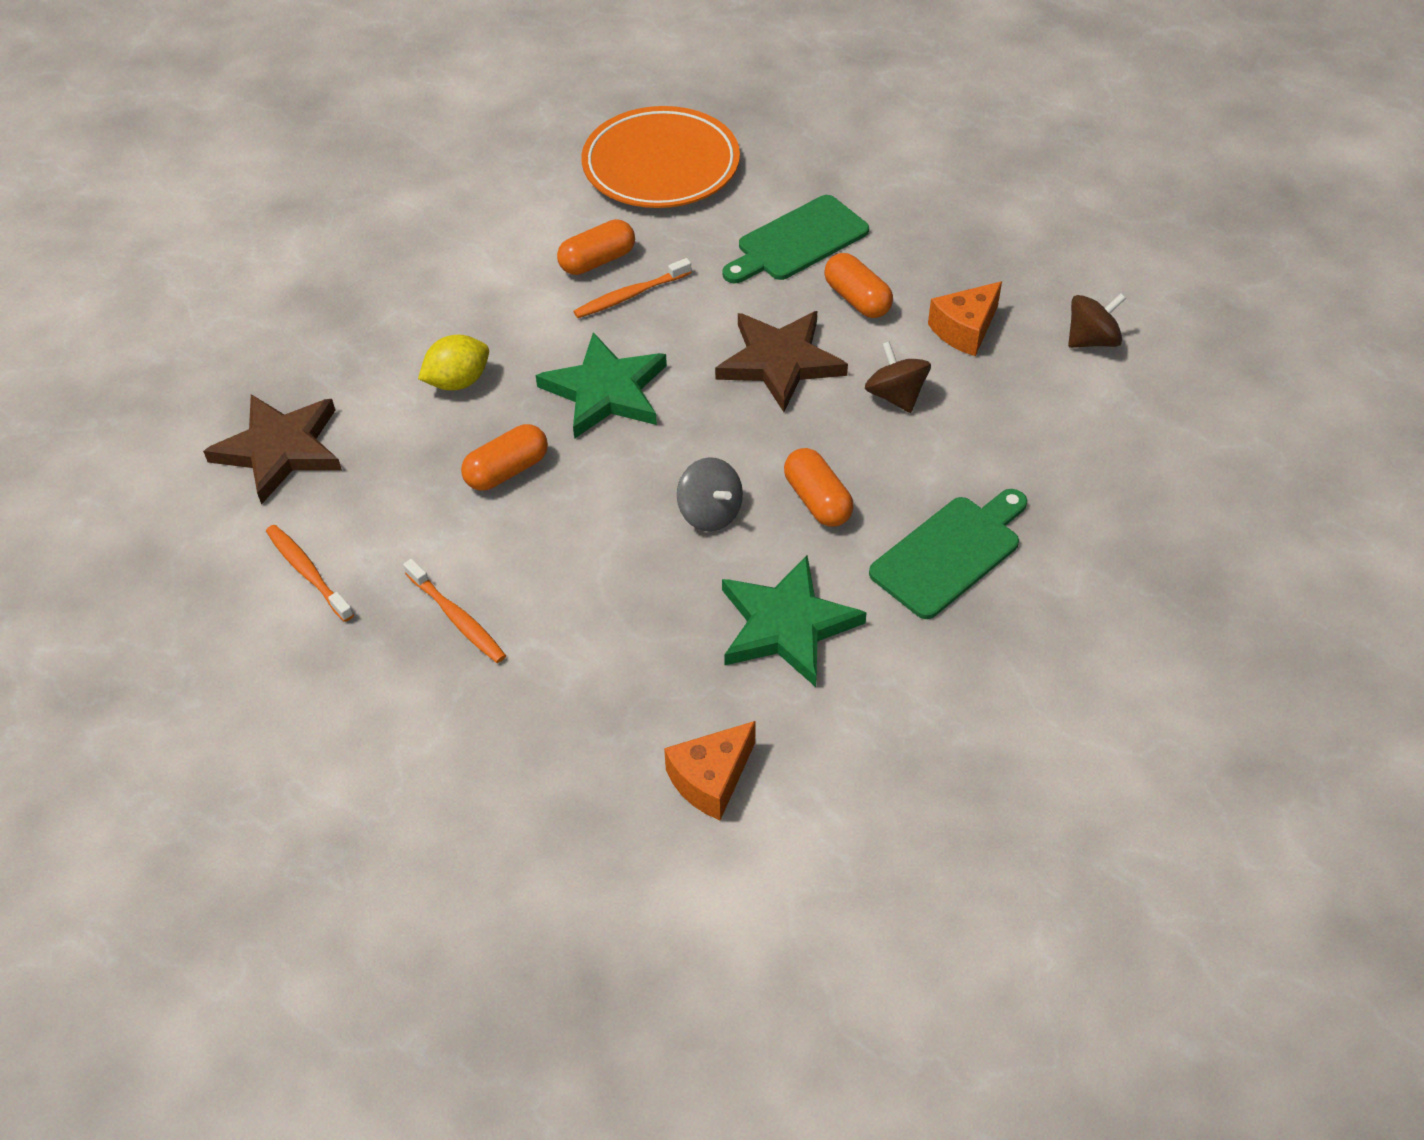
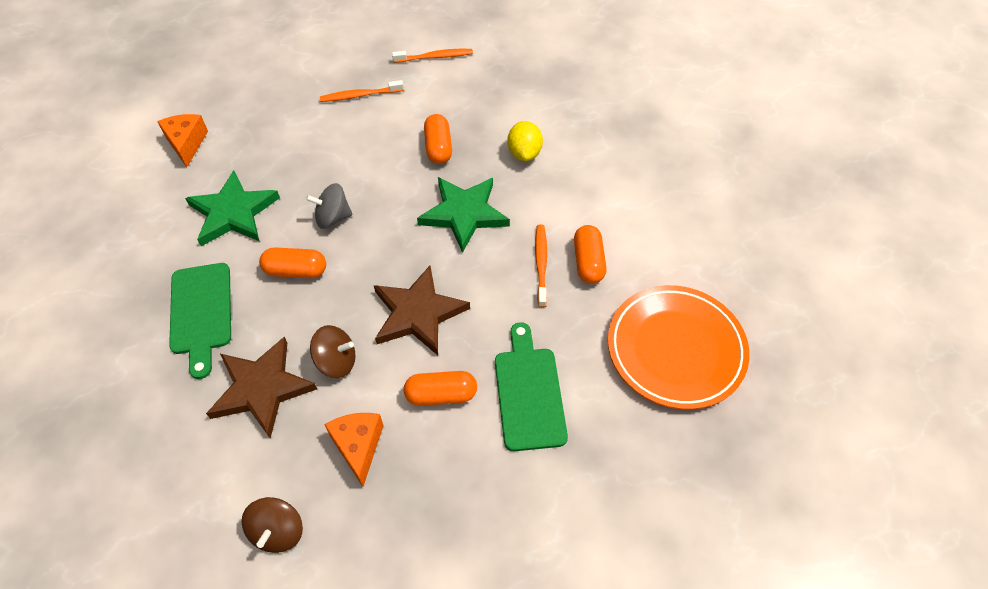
camera: 120 degrees right, 5 degrees up
(280, 449) = (527, 71): brown star -> brown star (262, 388)

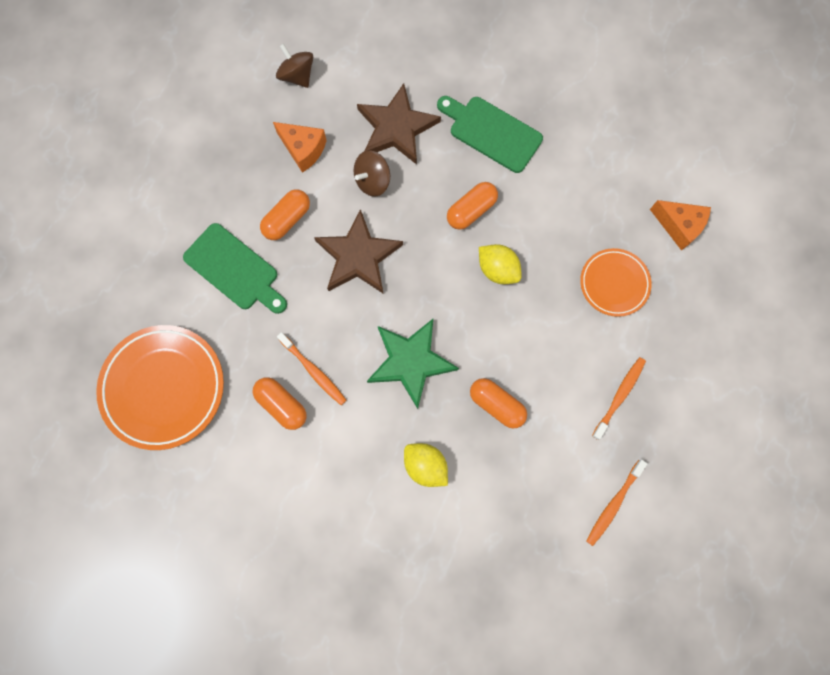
camera: 135 degrees right, 20 degrees up
(233, 212) = (568, 209): green star -> none
(274, 148) = (614, 283): none -> orange plate
(333, 217) = (497, 270): grey spinning top -> yellow lemon

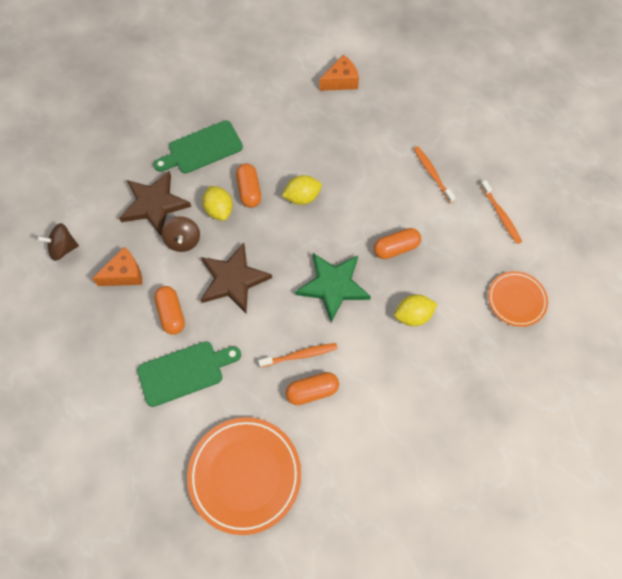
camera: 60 degrees left, 10 degrees down
(429, 194) = (219, 210): none -> yellow lemon
(614, 283) = (355, 136): orange plate -> orange plate (516, 300)

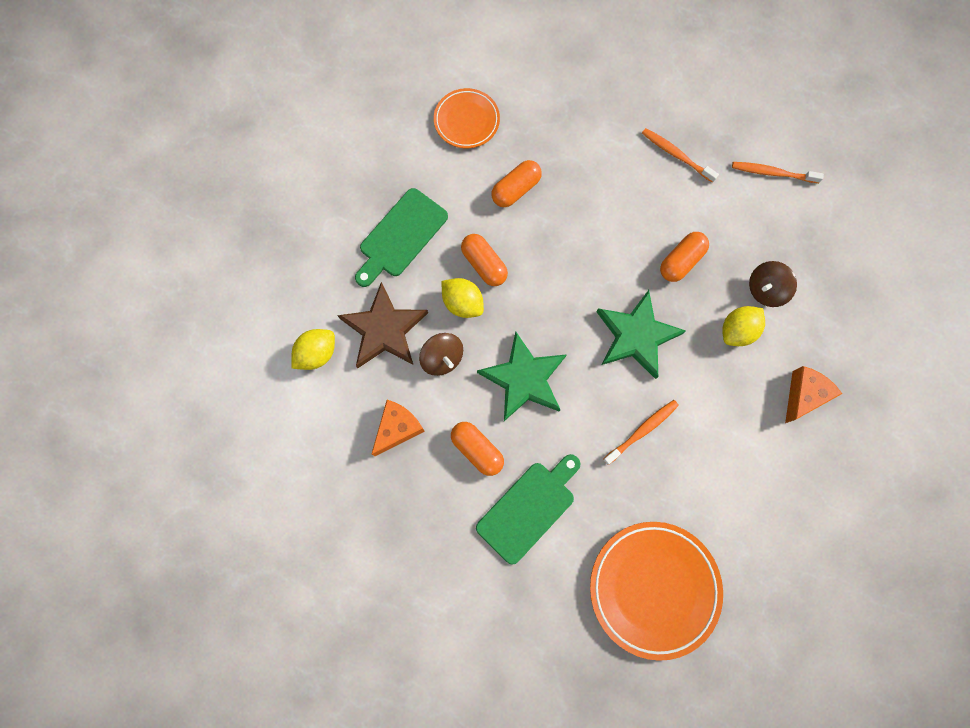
camera: 25 degrees left, 10 degrees up
(63, 248) = (308, 430): brown spinning top -> brown spinning top (765, 290)
(233, 280) = (524, 379): brown star -> green star
(302, 197) = (548, 246): yellow lemon -> yellow lemon (317, 353)
(312, 391) = (675, 464): orange capsule -> orange capsule (515, 189)
(341, 81) = (516, 82): orange cheese -> orange cheese (803, 395)
(500, 215) = (772, 173): orange toothbrush -> orange toothbrush turned 150 degrees clockwise
(516, 300) = (834, 264): orange plate -> orange plate (466, 121)

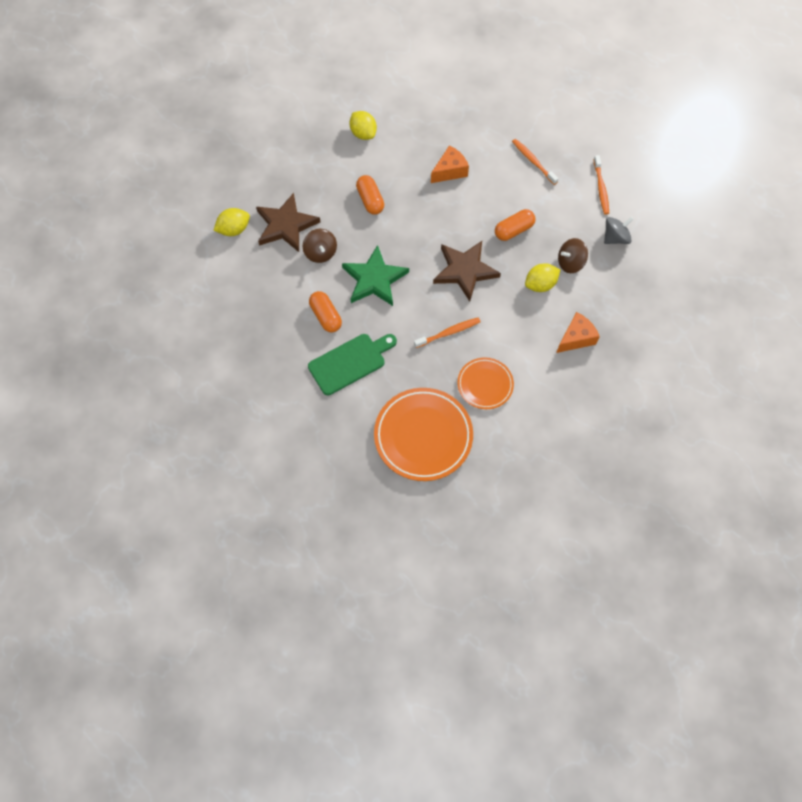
camera: 15 degrees right, 10 degrees down
(397, 428) = (274, 289): orange cheese -> orange cheese (450, 171)
(401, 236) = (317, 169): green cutting board -> none
(463, 303) = (347, 221): yellow lemon -> yellow lemon (363, 133)
(466, 121) = (388, 107): orange plate -> orange plate (485, 385)
(515, 189) = (409, 158): orange capsule -> none
(636, 336) = (465, 271): green star -> brown star
(772, 173) = (601, 188): orange toothbrush -> orange toothbrush turned 120 degrees counterclockwise
(811, 239) = (615, 238): none -> grey spinning top

